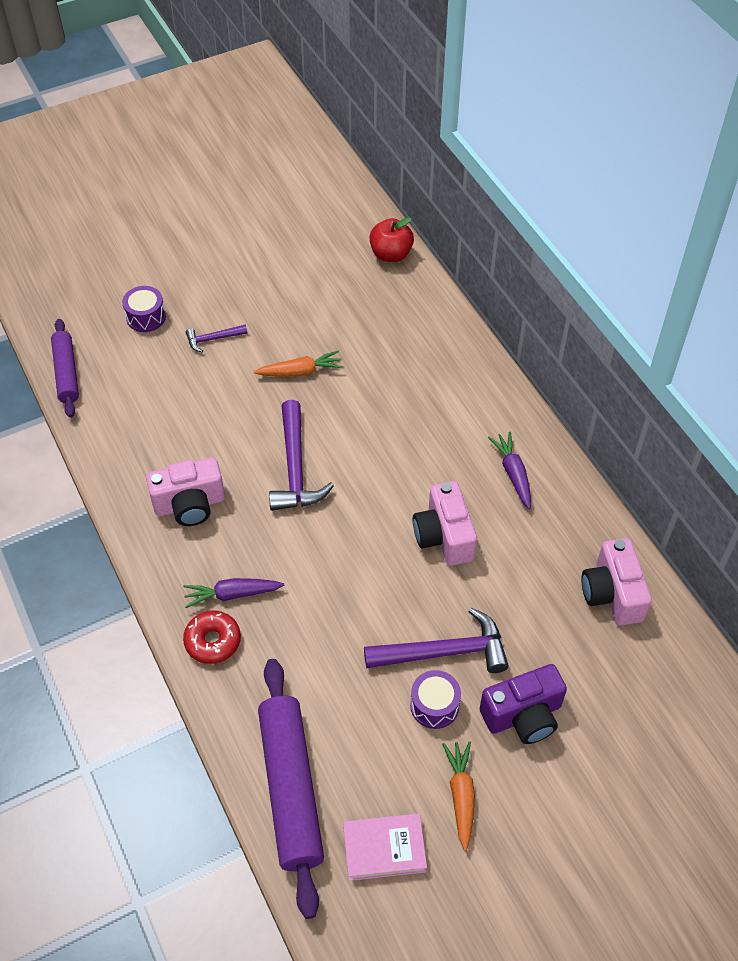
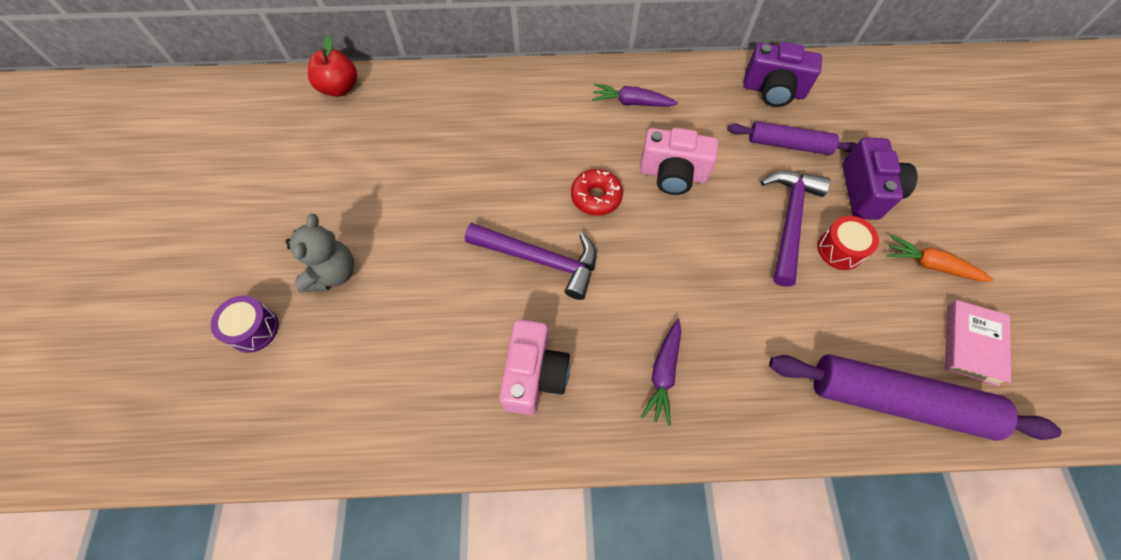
camera: 65 degrees left, 10 degrees up
(67, 373) = (272, 448): purple rolling pin -> purple rolling pin (788, 144)
(213, 339) = (333, 273): purple hammer -> grey teddy bear
(213, 641) = (712, 413): red donut -> red donut (596, 197)
(300, 372) = (427, 211): orange carrot -> none
(434, 705) = (840, 249): purple drum -> red drum
(612, 594) = (773, 90): pink camera -> purple camera

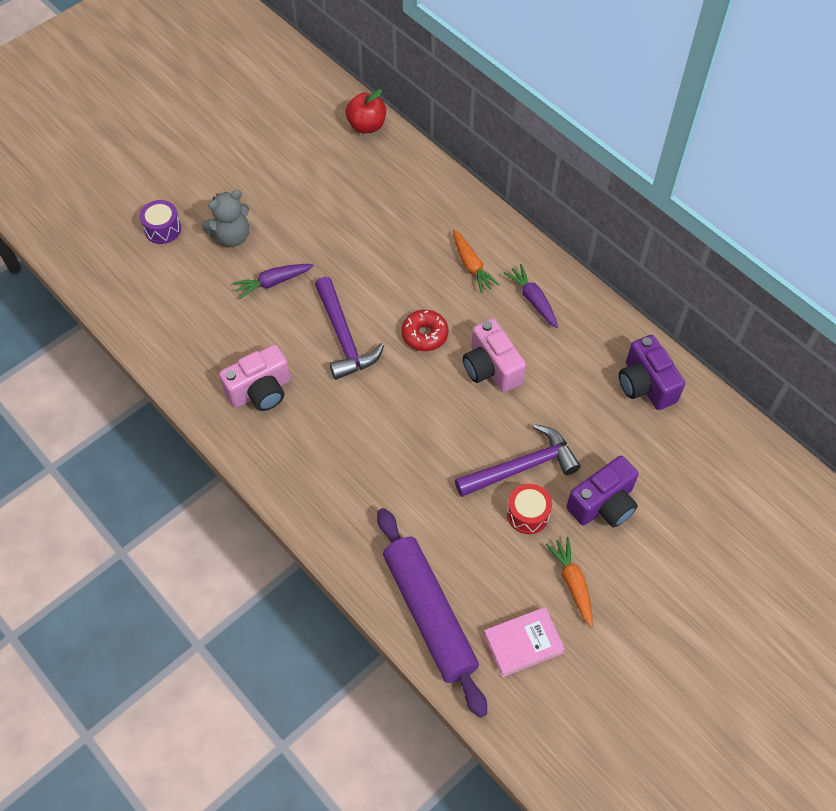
camera: 50 degrees right, 5 degrees down
(559, 118) = (471, 266): none -> orange carrot
(663, 373) = (324, 461): purple carrot -> purple carrot (273, 282)
(788, 144) = (598, 426): purple rolling pin -> none

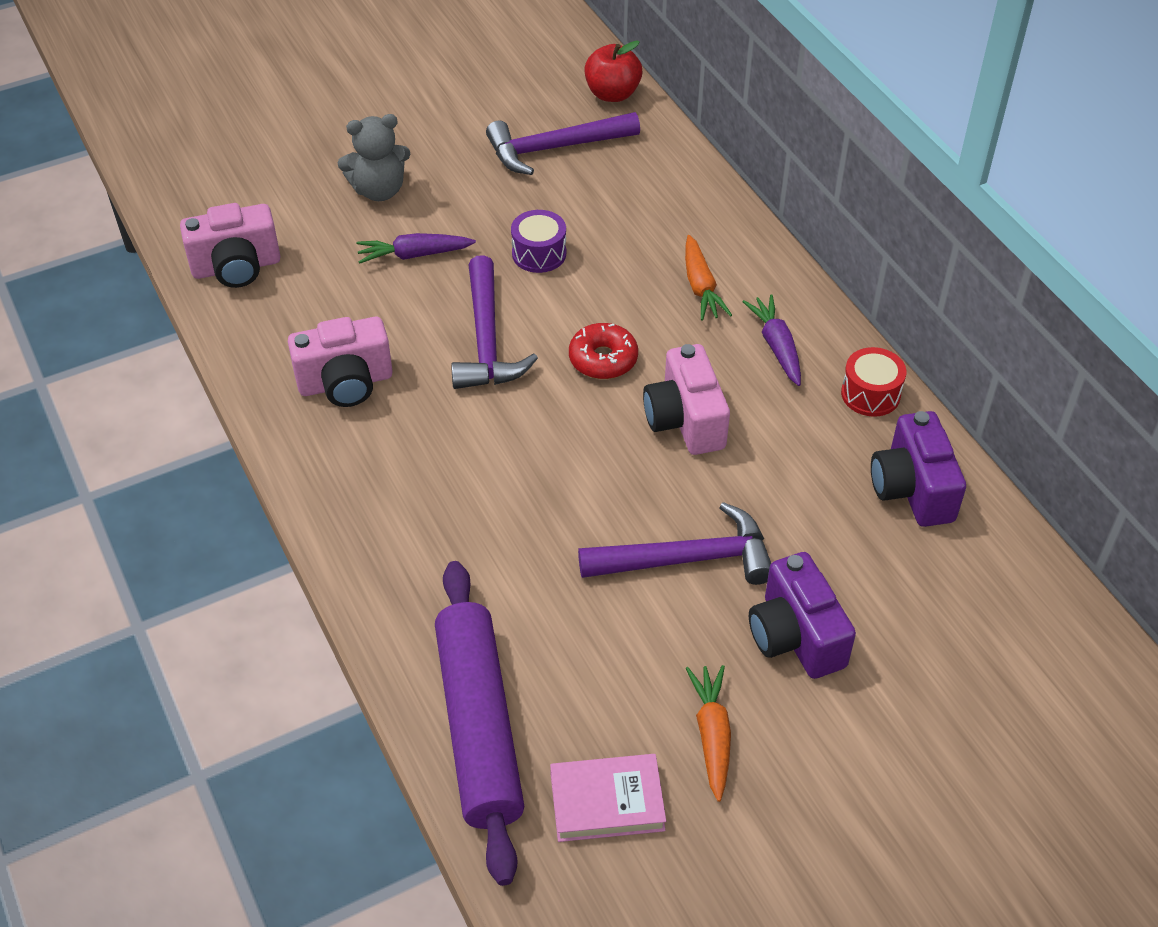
camera: 15 degrees right, 10 degrees down
(154, 318) = (236, 267): none -> pink camera
(163, 229) = (291, 165): purple drum -> purple drum (539, 253)
(341, 178) = (555, 148): none -> purple hammer
(528, 514) = (674, 624): red drum -> red drum (870, 394)
(603, 504) = (795, 636): purple camera -> purple camera turned 90 degrees clockwise

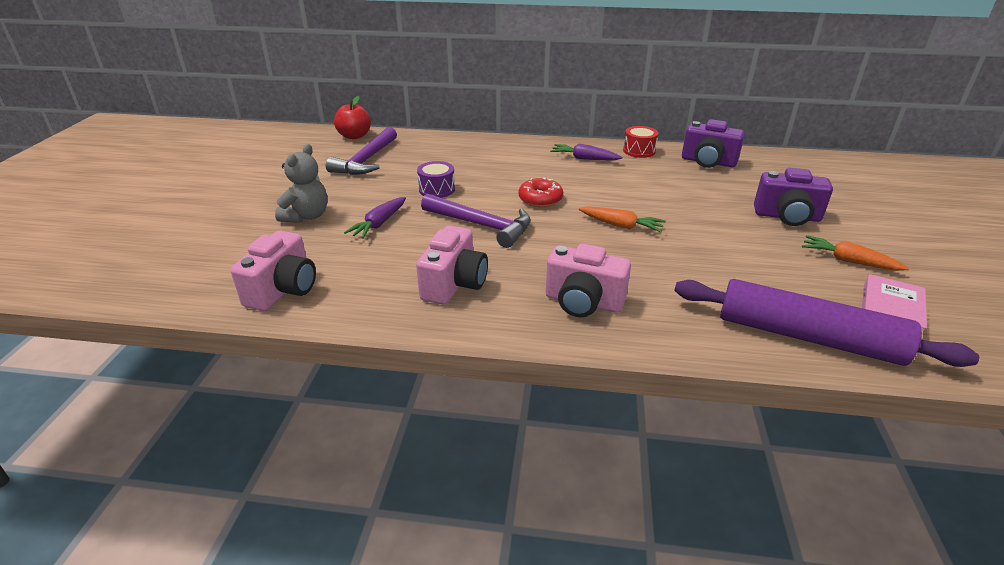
camera: 55 degrees left, 15 degrees down
(685, 420) = (610, 194): pink camera -> pink camera (583, 302)
(687, 559) = (711, 226): purple hammer -> none
(701, 287) = (521, 161): orange carrot -> orange carrot (621, 225)

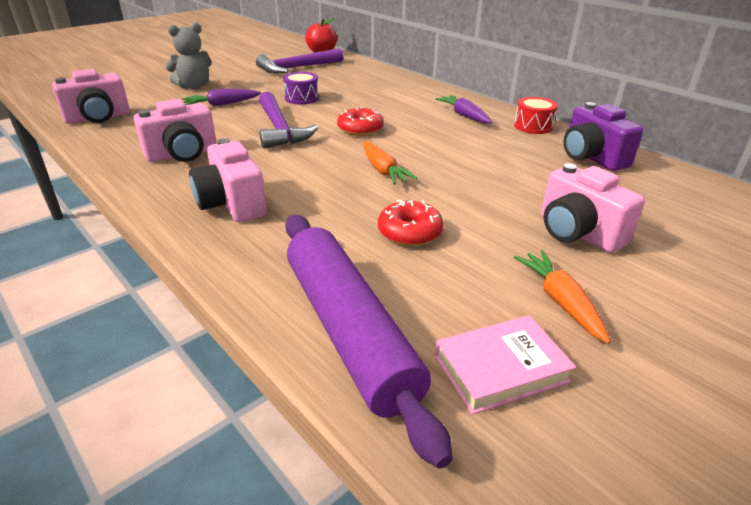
camera: 40 degrees right, 0 degrees up
(719, 261) = (409, 232): none -> red donut
(787, 217) = (577, 233): purple camera -> pink camera

